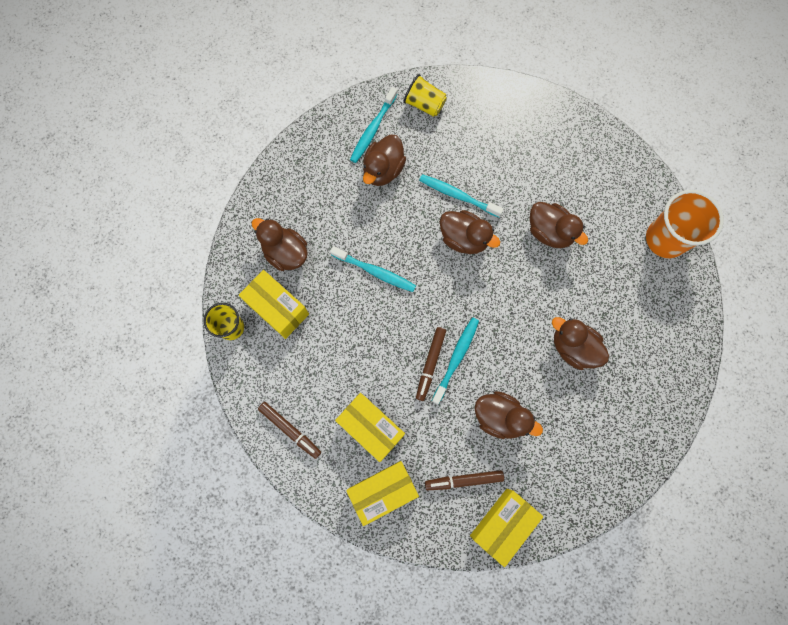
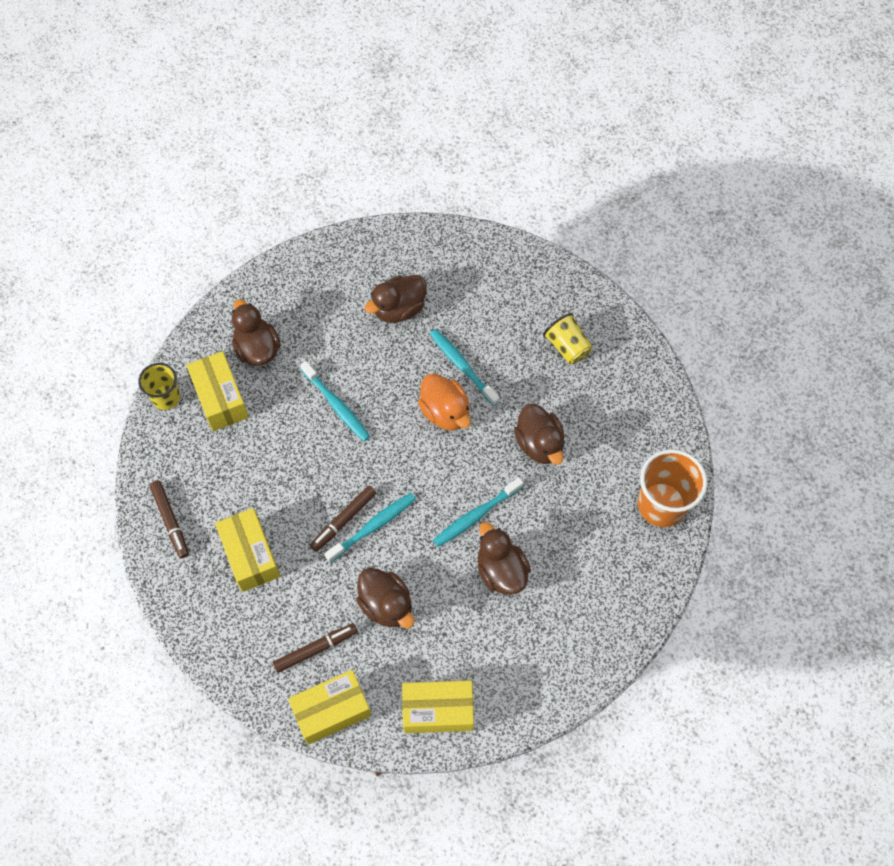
camera: 25 degrees right, 10 degrees down
(373, 129) = (410, 264): turquoise toothbrush -> turquoise toothbrush (476, 515)
(383, 491) = (229, 621): yellow box -> yellow box (438, 710)
(424, 104) = (477, 261): yellow cup -> yellow cup (567, 346)
(463, 480) = (316, 649): brown marker -> brown marker turned 135 degrees clockwise
(464, 239) = (445, 412): brown duck -> orange duck

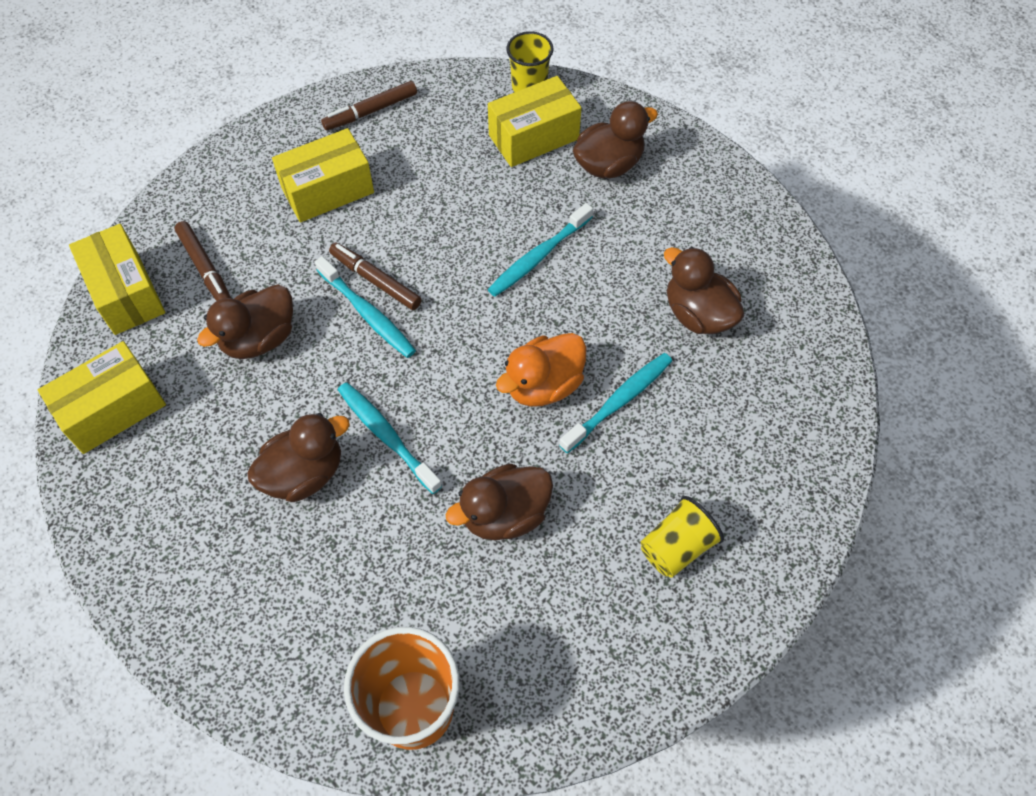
camera: 85 degrees right, 5 degrees down
(438, 710) = (113, 409): yellow box -> yellow box turned 60 degrees clockwise

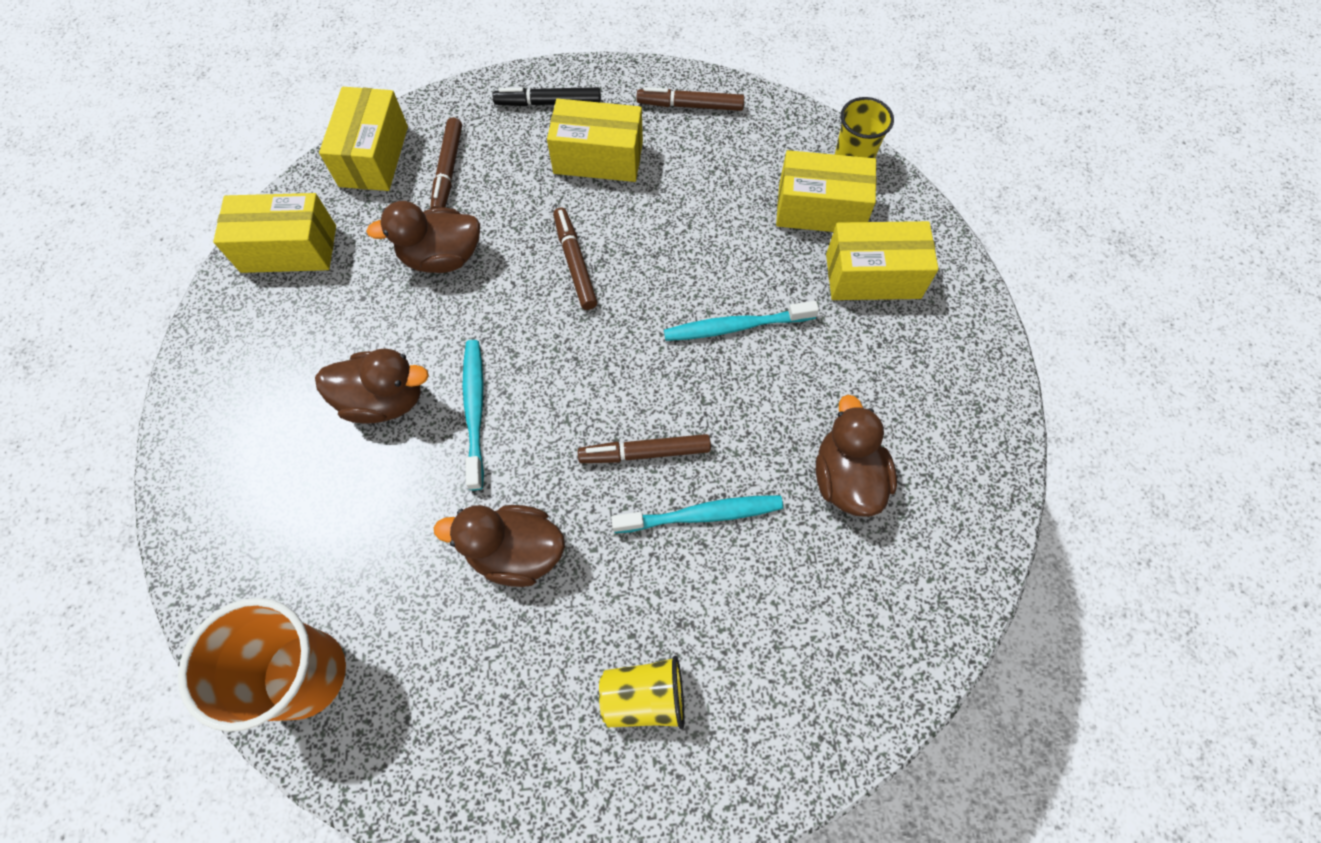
camera: 35 degrees right, 5 degrees up
(248, 169) = (548, 103): none -> black marker
(367, 313) = (545, 289): turquoise toothbrush -> none
(543, 385) = (645, 452): orange duck -> brown marker
(608, 164) = (872, 276): brown duck -> yellow box

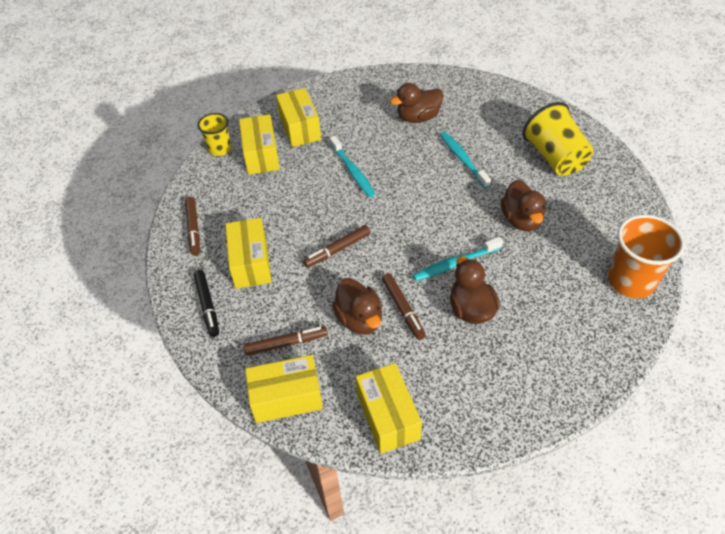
camera: 105 degrees left, 15 degrees down
(644, 696) = (554, 157): yellow cup -> yellow cup, size x1.65
(645, 452) = (442, 187): brown marker -> brown marker (403, 309)

